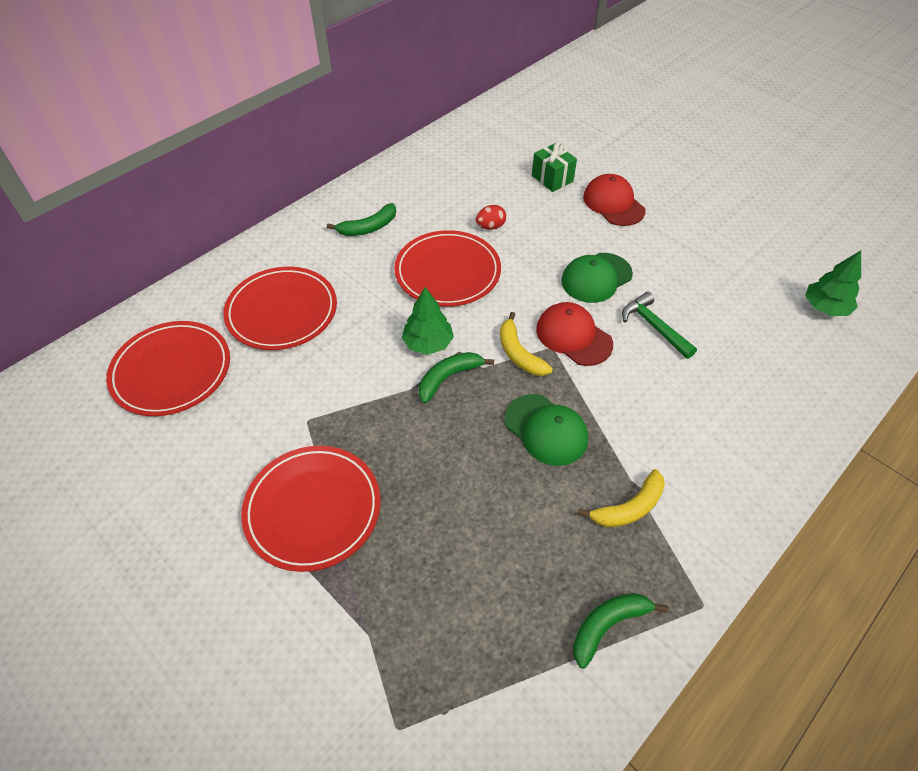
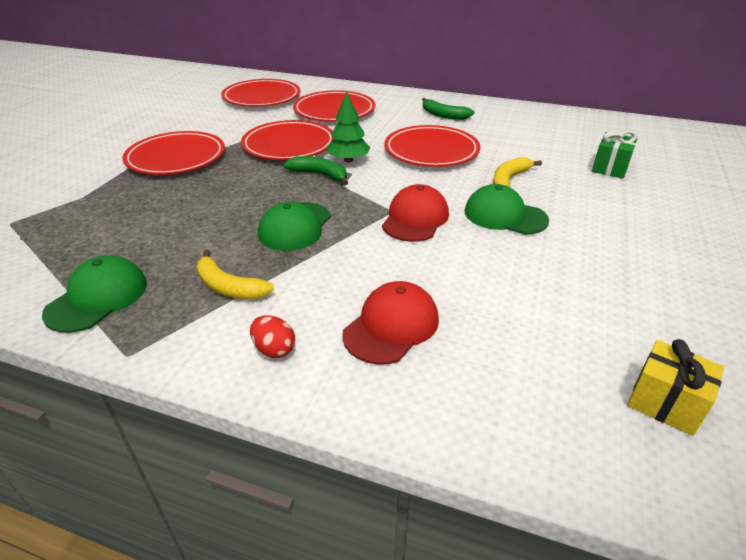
camera: 65 degrees right, 15 degrees down
(353, 384) = (289, 145): none -> red plate
(490, 227) = (505, 155): red egg -> red egg (274, 349)
(519, 353) = (371, 197): yellow banana -> yellow banana (509, 179)
(607, 626) = (97, 298): green banana -> green cap
(613, 203) = (625, 205): red cap -> red cap (391, 326)
(654, 327) = (474, 261): green hammer -> none
(825, 308) = (665, 403): green tree -> yellow gift

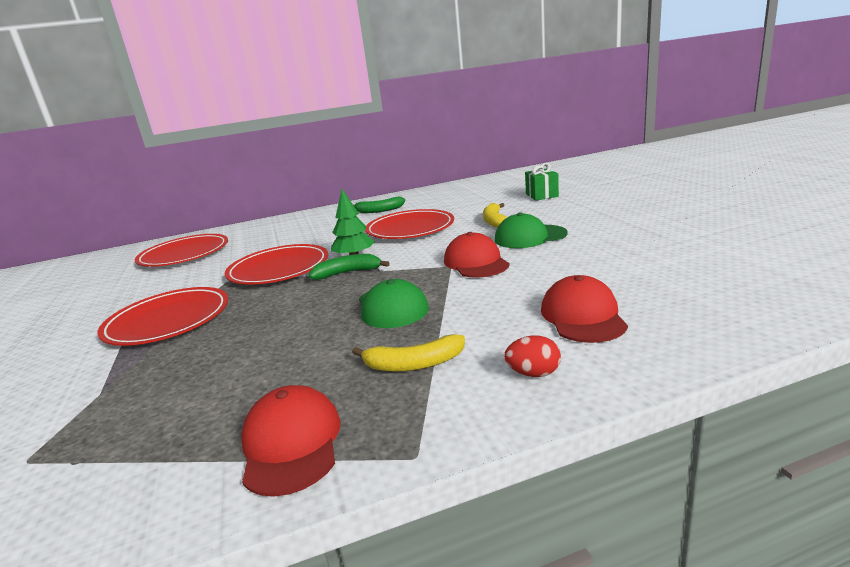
camera: 35 degrees left, 15 degrees down
(97, 298) = (291, 443): green cap -> red cap
(334, 110) = (279, 238): red plate -> none
(665, 403) = (779, 267): yellow gift -> none

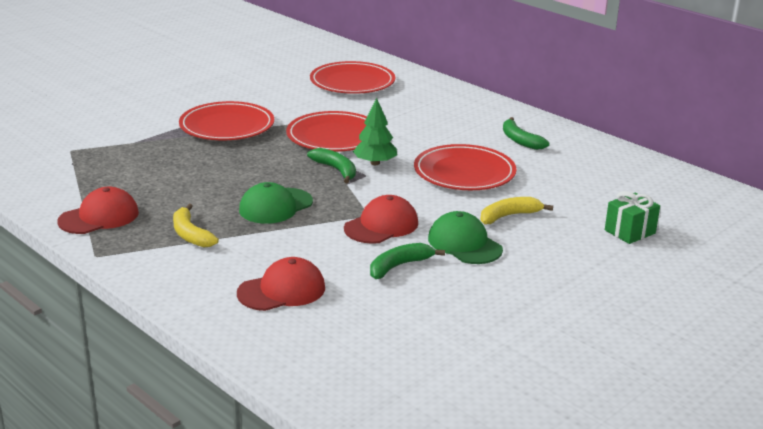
camera: 60 degrees right, 5 degrees up
(533, 373) = (189, 280): red egg -> none
(556, 261) = (399, 266): none -> green banana

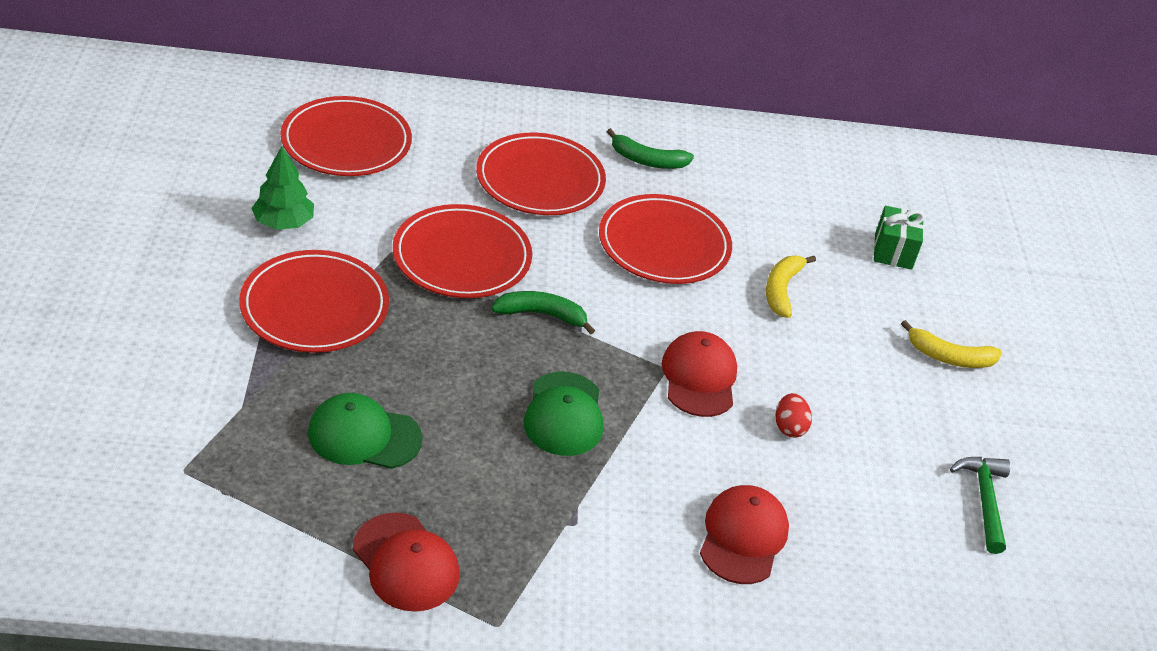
camera: 50 degrees left, 15 degrees up
(99, 217) = (406, 562): red cap -> red cap turned 135 degrees clockwise
(190, 234) = (545, 519): yellow banana -> yellow banana (949, 357)
(375, 163) = (563, 279): green tree -> green tree (284, 223)
(399, 266) = (789, 427): green banana -> red egg
(435, 126) = (540, 180): none -> red plate
(464, 244) = (798, 356): green cap -> green cap (364, 436)
(474, 354) = (984, 500): none -> green hammer

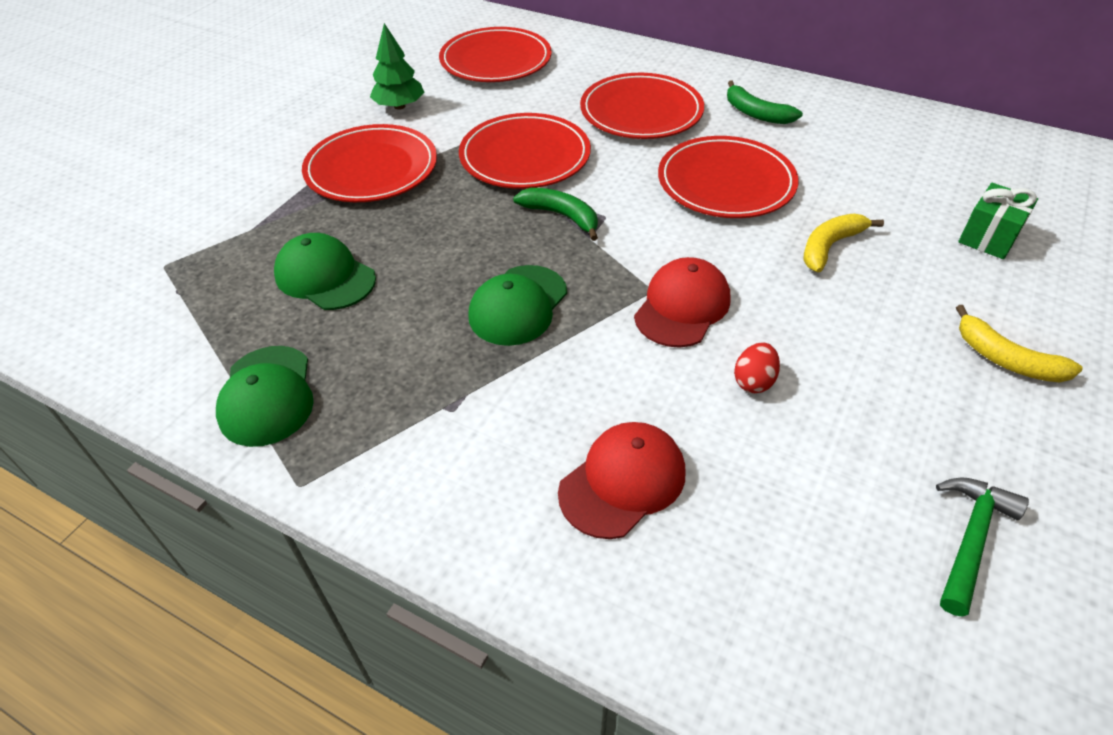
camera: 35 degrees right, 5 degrees up
(406, 562) = (267, 396): red cap -> green cap

